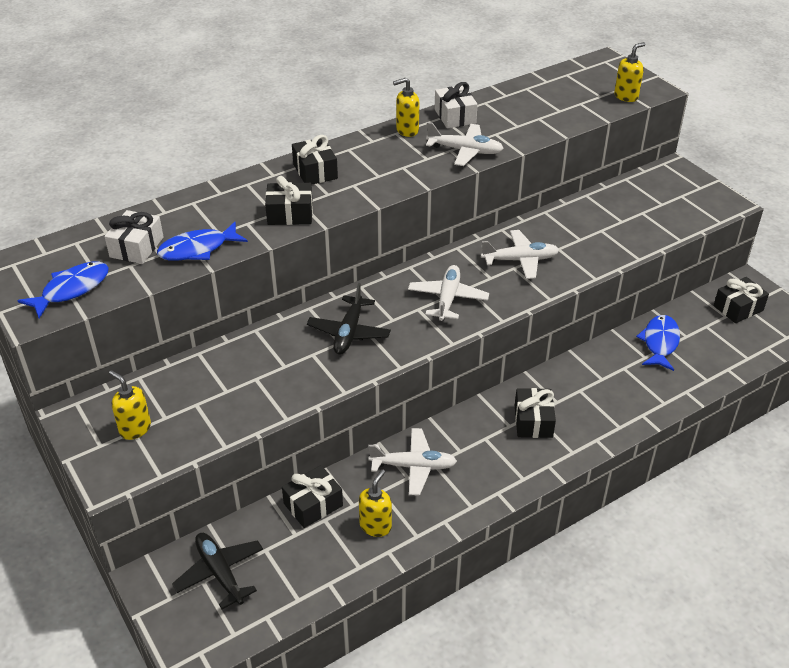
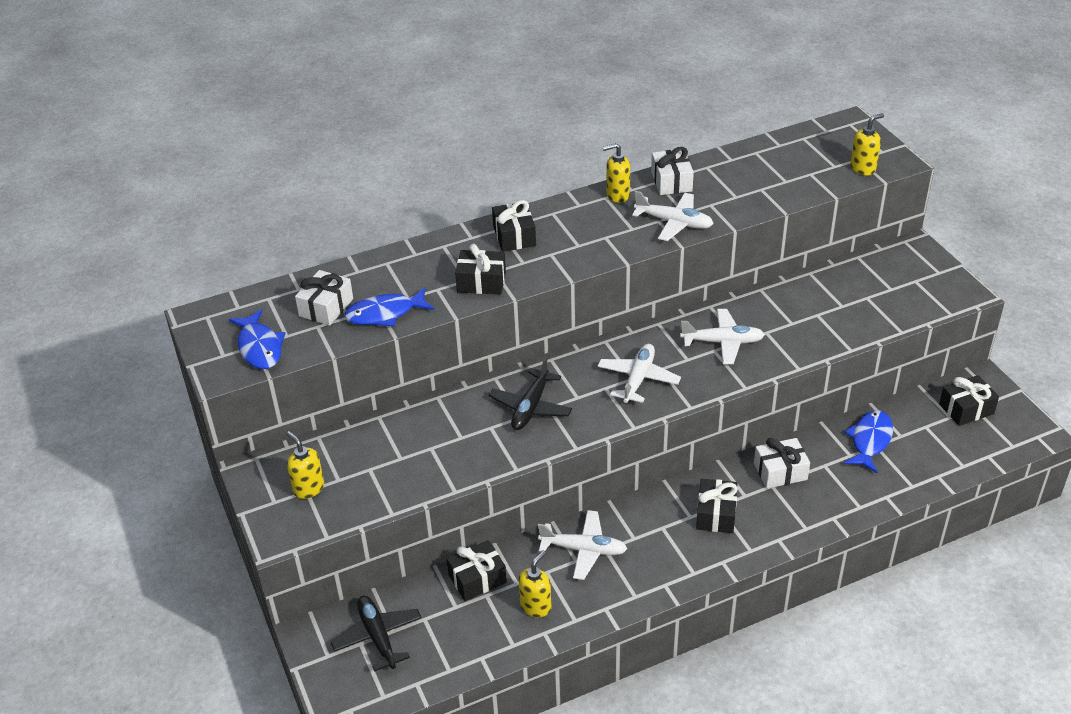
camera: 10 degrees right, 0 degrees up
(72, 289) = (260, 347): blue fish -> blue fish turned 105 degrees clockwise
(585, 377) = (780, 471): none -> white gift

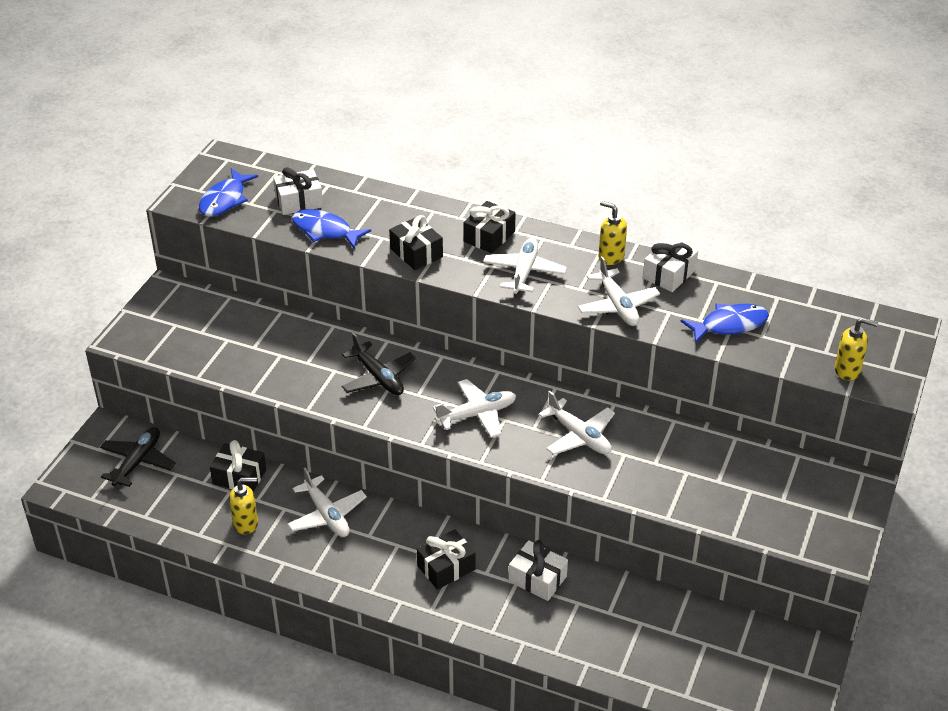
camera: 45 degrees right, 0 degrees up
(308, 488) = (178, 324): yellow soap dispenser -> none
(531, 407) = (378, 377): black plane -> black plane turned 105 degrees counterclockwise
(579, 243) = (524, 272): none -> white plane
(870, 441) = (641, 615): blue fish -> blue fish (729, 325)
(966, 409) = (762, 659): black gift -> none

